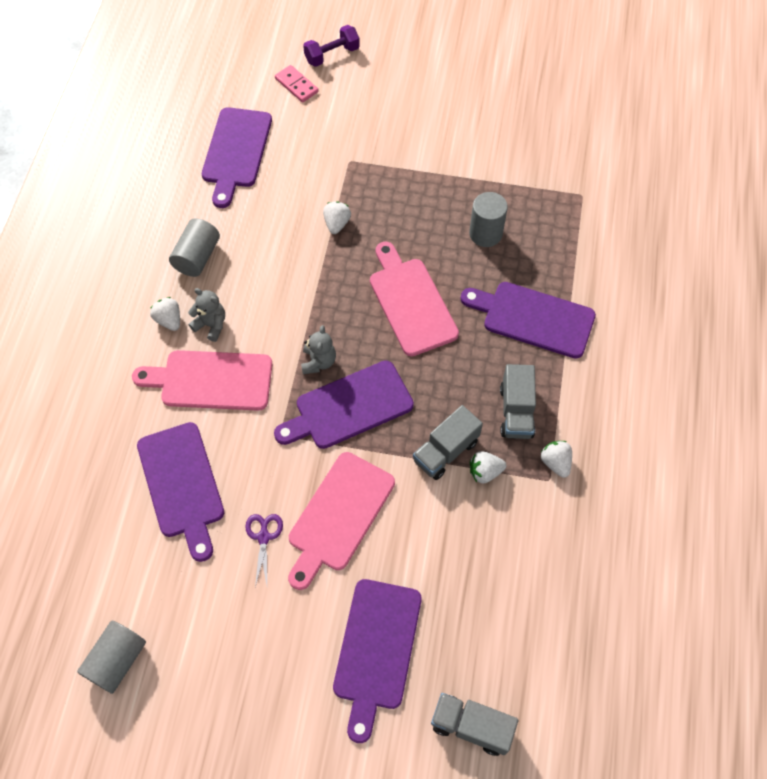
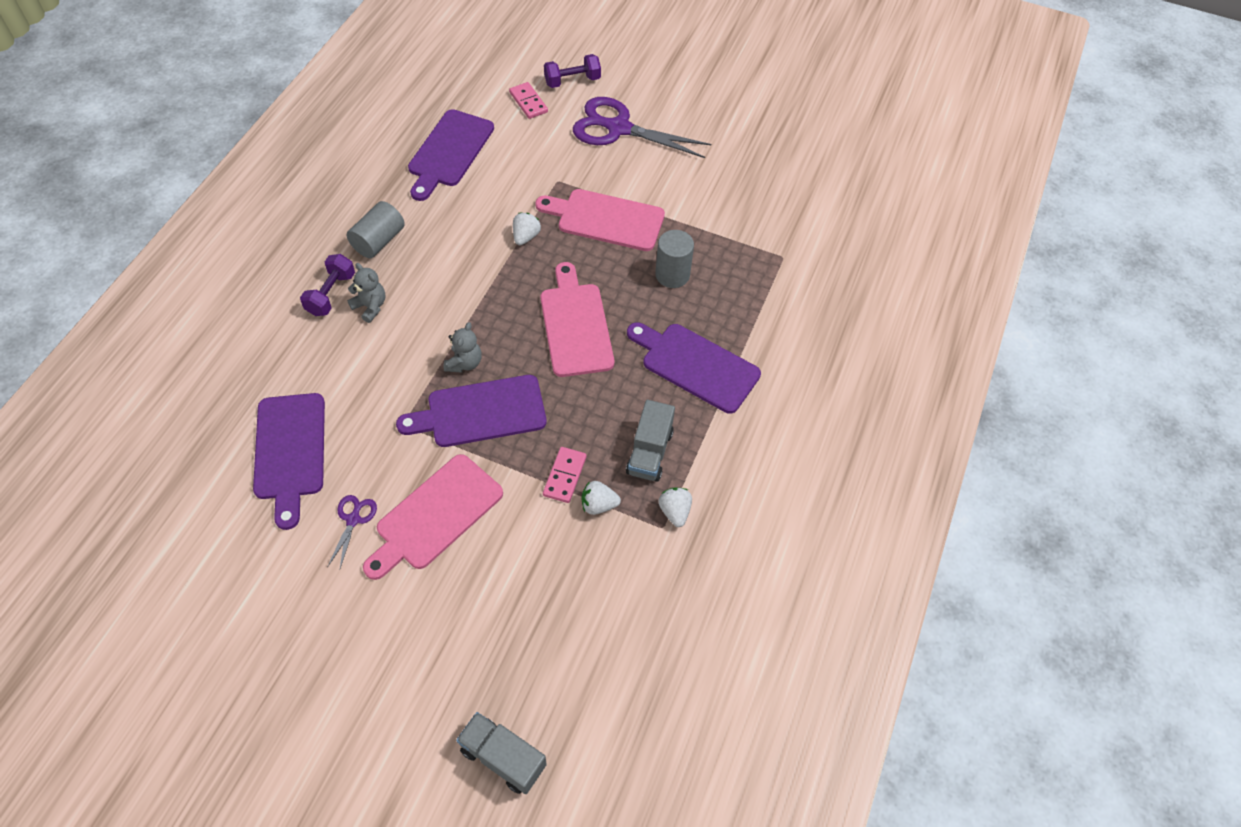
camera: 10 degrees right, 5 degrees down
(117, 660) = (167, 607): grey cylinder -> none
(169, 320) = (331, 294): white strawberry -> purple dumbbell
(211, 380) = (352, 359): pink cutting board -> pink cutting board (606, 219)
(376, 650) = (430, 656): purple cutting board -> none
(391, 95) = (619, 128): none -> purple scissors
(445, 451) = (564, 476): grey truck -> pink domino

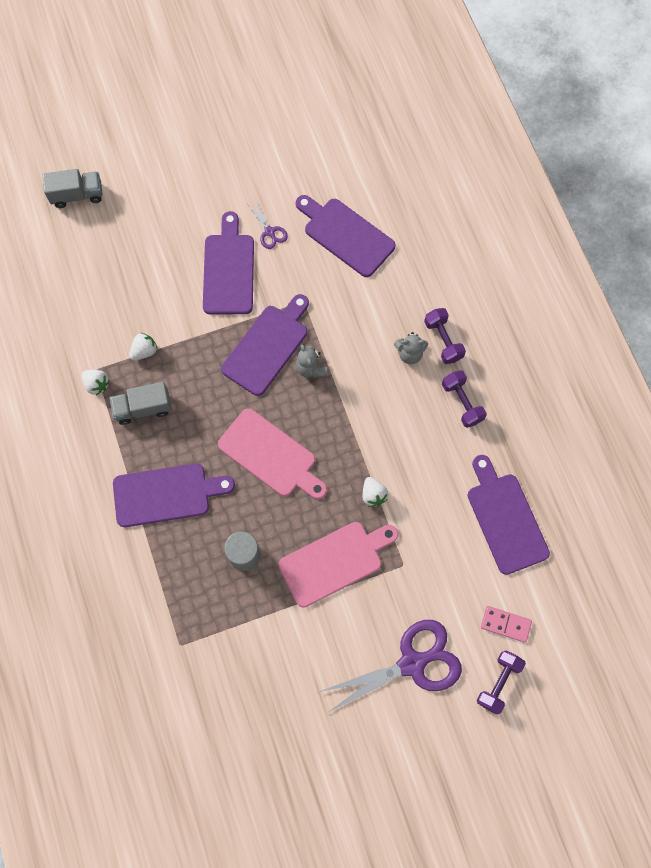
camera: 140 degrees right, 15 degrees up
(378, 241) = (462, 402): grey cylinder -> purple dumbbell
(436, 515) = (228, 270): pink cutting board -> purple cutting board
(564, 476) = (180, 351): pink domino -> none
(649, 452) = (143, 408): grey truck -> grey truck turned 75 degrees counterclockwise

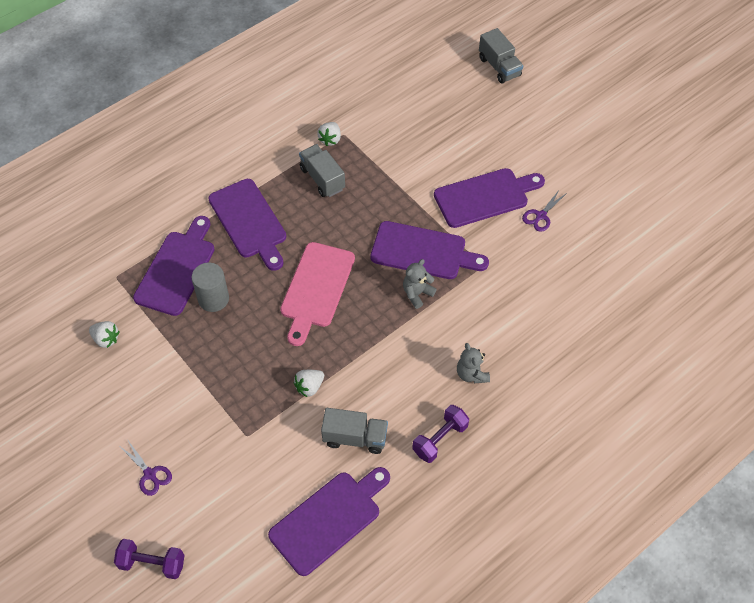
camera: 70 degrees right, 15 degrees down
(144, 351) = (376, 162): white strawberry -> white strawberry (106, 339)
(334, 561) = (231, 374): pink cutting board -> none
(346, 235) = (571, 279): purple cutting board -> purple cutting board (177, 269)
(412, 663) = (150, 474): purple scissors -> purple scissors, size x0.45
(437, 472) = (355, 437): none -> grey truck
(443, 340) = (500, 400): purple dumbbell -> none
(505, 624) = (215, 553): pink domino -> none

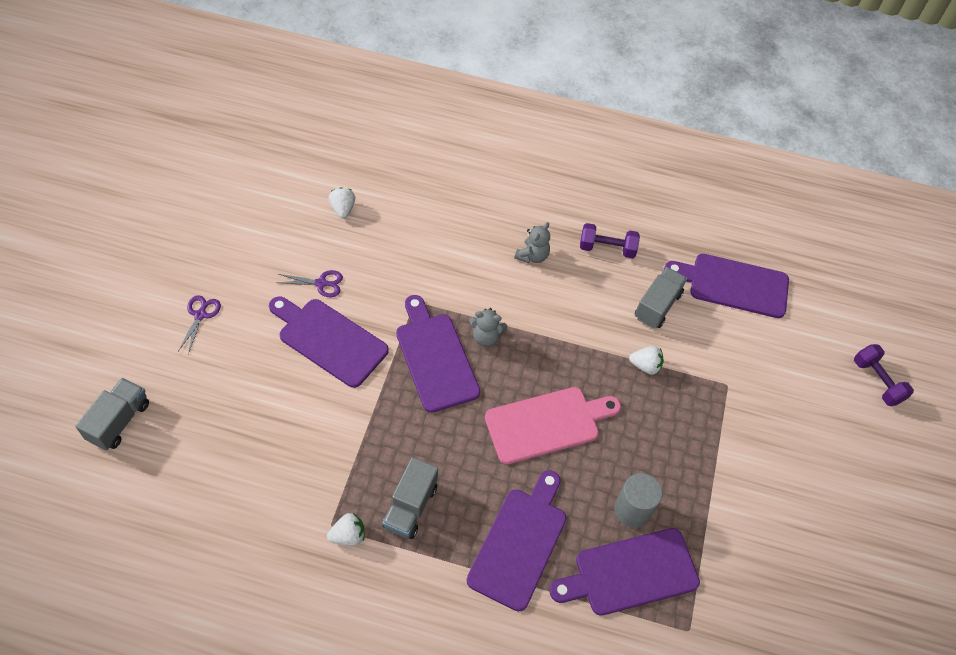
camera: 130 degrees left, 0 degrees up
(106, 339) = (755, 579): white strawberry -> white strawberry (343, 209)
(150, 474) = (824, 436): purple scissors -> purple scissors (200, 315)
(355, 437) = (657, 305): grey truck -> grey truck turned 60 degrees clockwise

